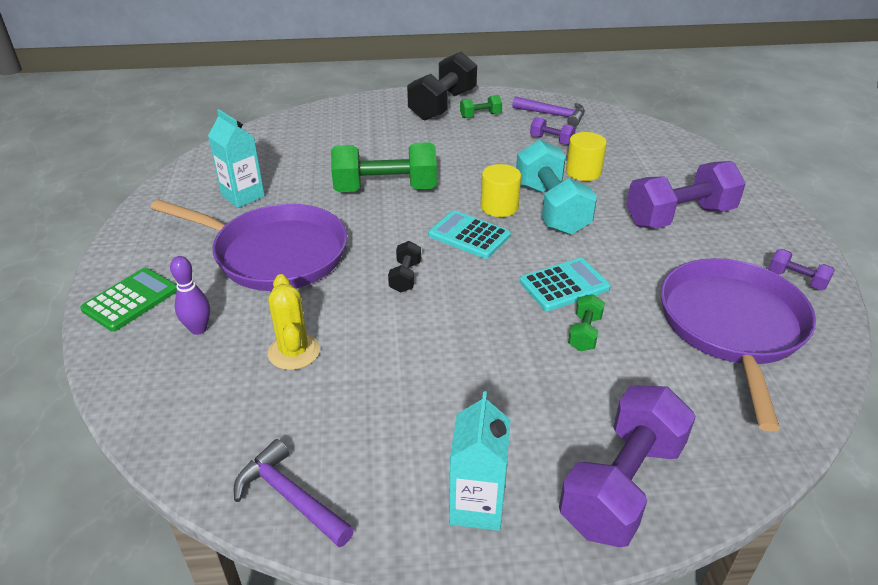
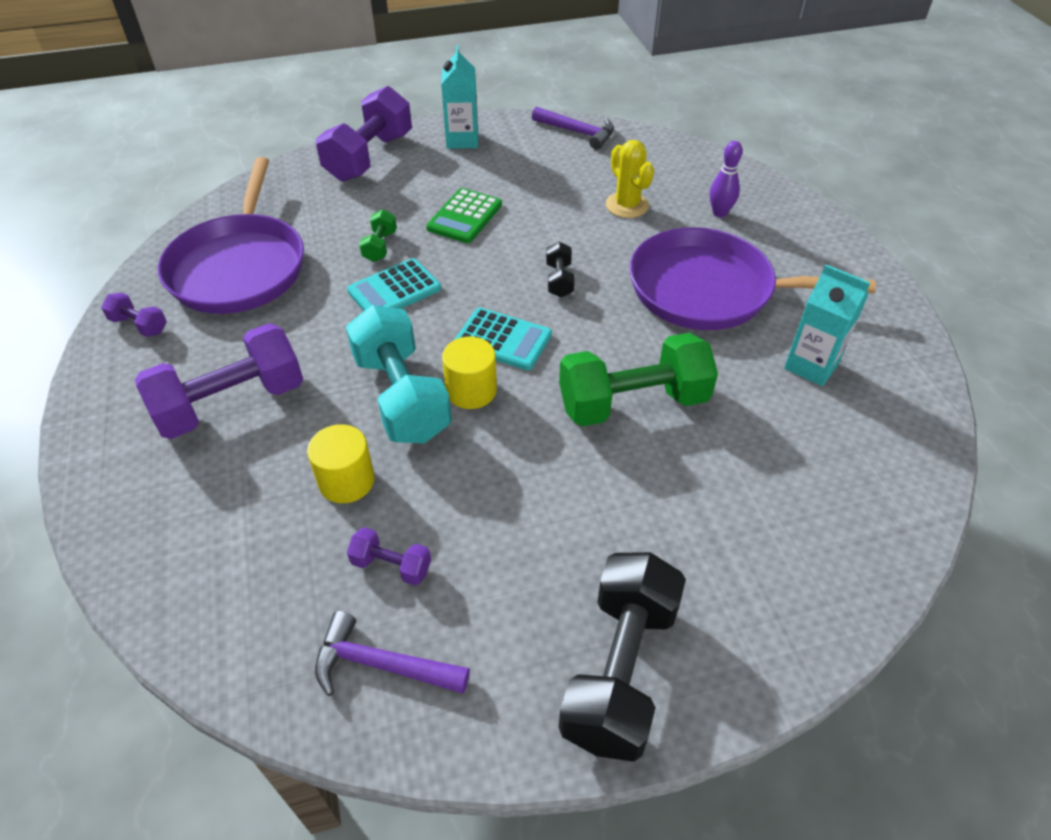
camera: 170 degrees right, 10 degrees up
(130, 300) = (803, 229): green calculator -> green calculator (464, 217)
(480, 115) = (533, 637): green dumbbell -> none

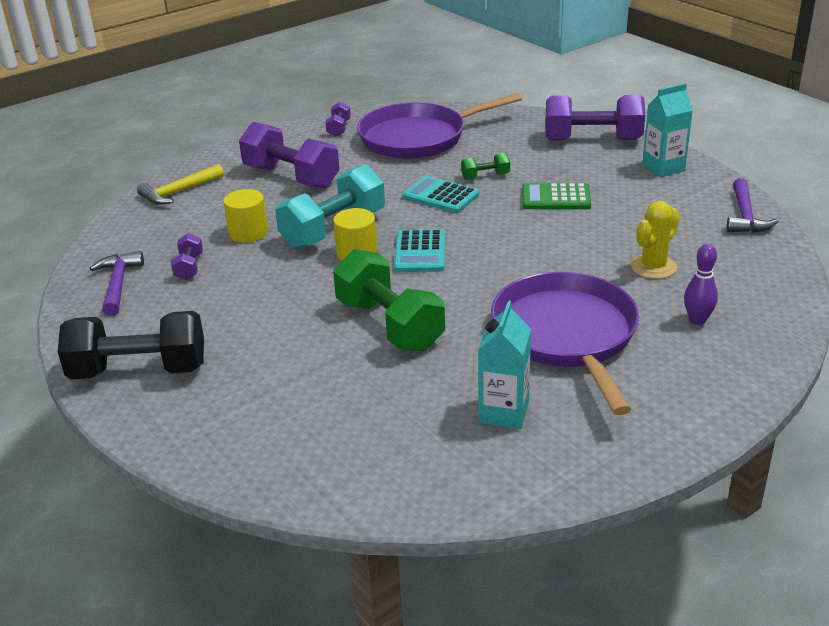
camera: 70 degrees right, 15 degrees down
(158, 539) = (178, 192): none -> yellow hammer
(559, 280) = (512, 258): black dumbbell -> none

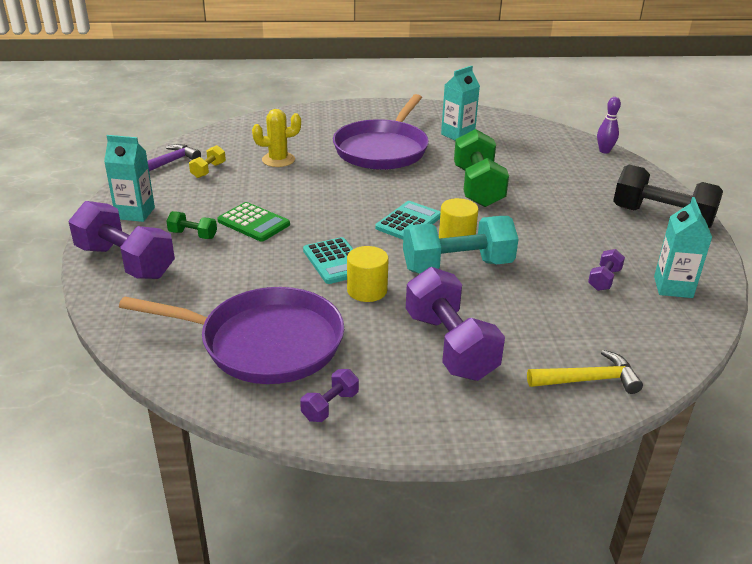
camera: 150 degrees left, 0 degrees up
(118, 284) = (673, 287): purple hammer -> turquoise carton
(248, 233) = (535, 293): yellow cylinder -> yellow cylinder (367, 290)
(485, 176) = (273, 264): green dumbbell -> green dumbbell (193, 235)
(693, 226) = (208, 170): none -> yellow dumbbell
(697, 320) = (305, 133): purple bowling pin -> purple bowling pin (604, 151)

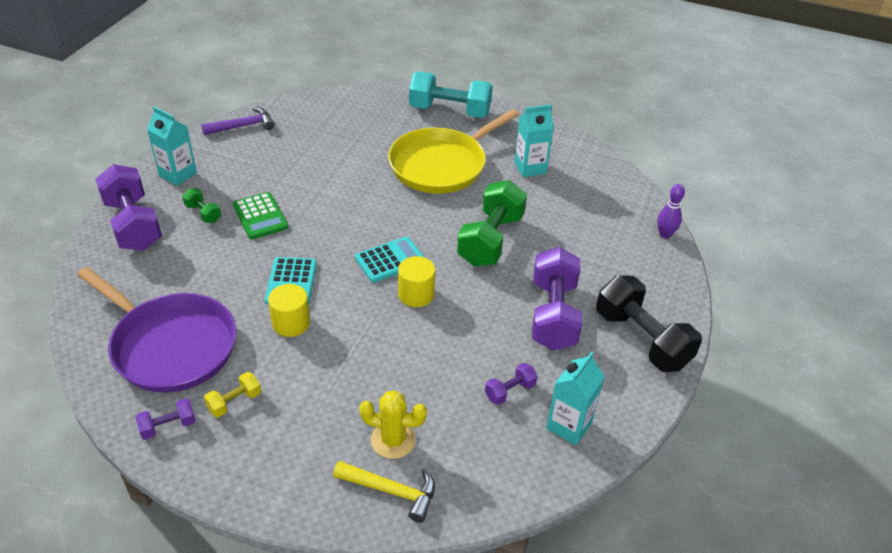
camera: 25 degrees right, 10 degrees up
(208, 170) = (270, 144): yellow dumbbell -> yellow dumbbell (234, 402)
(278, 160) = (338, 150): yellow cactus -> yellow cactus (393, 440)
(382, 149) = (441, 165): purple pan -> yellow pan
(450, 346) = (308, 407): purple dumbbell -> purple dumbbell (553, 315)
(457, 266) = (389, 325): turquoise dumbbell -> turquoise dumbbell (450, 111)

